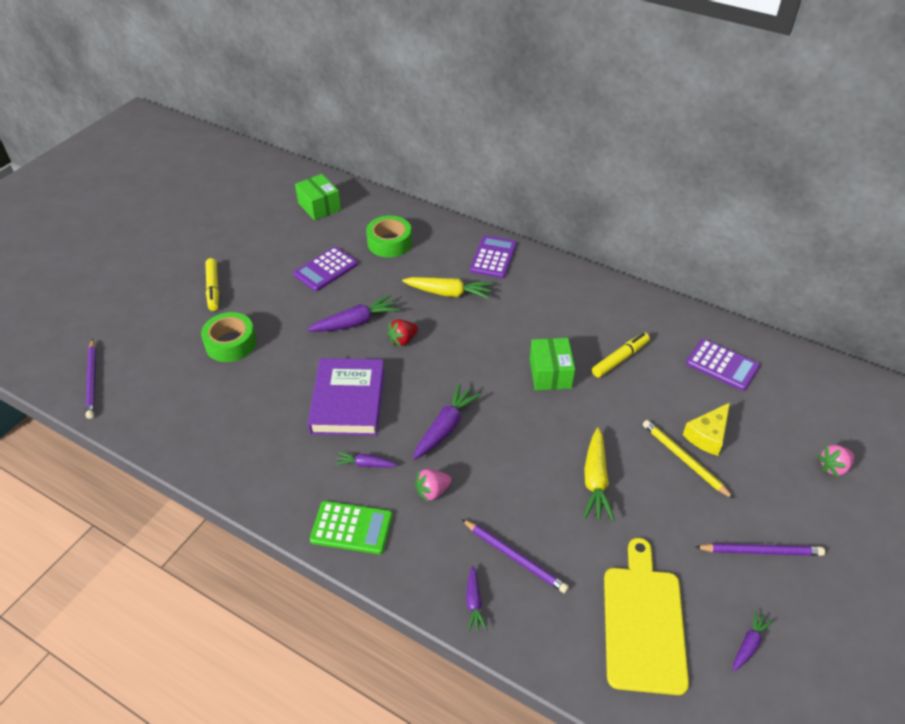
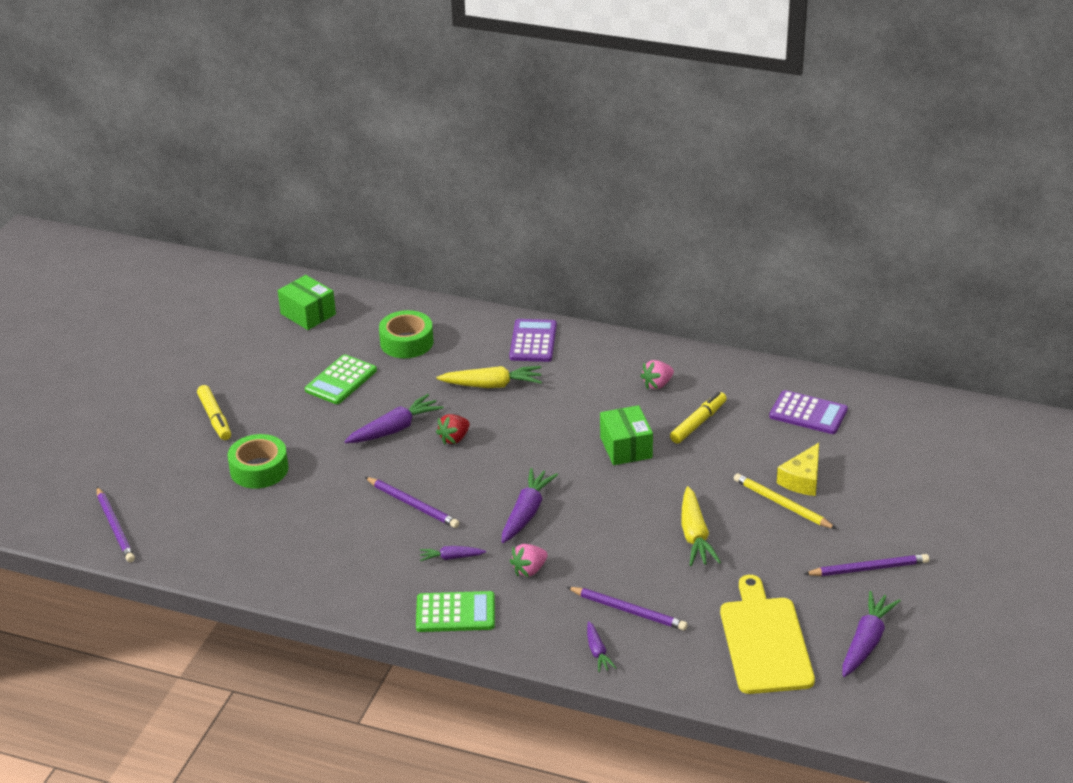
camera: 10 degrees left, 10 degrees down
(326, 269) = (341, 380): purple calculator -> green calculator
(348, 401) = (413, 504): purple book -> purple pencil
(749, 644) = (866, 641): purple carrot -> purple carrot, size x1.77
(833, 467) = (932, 488): pink strawberry -> pink strawberry (657, 384)

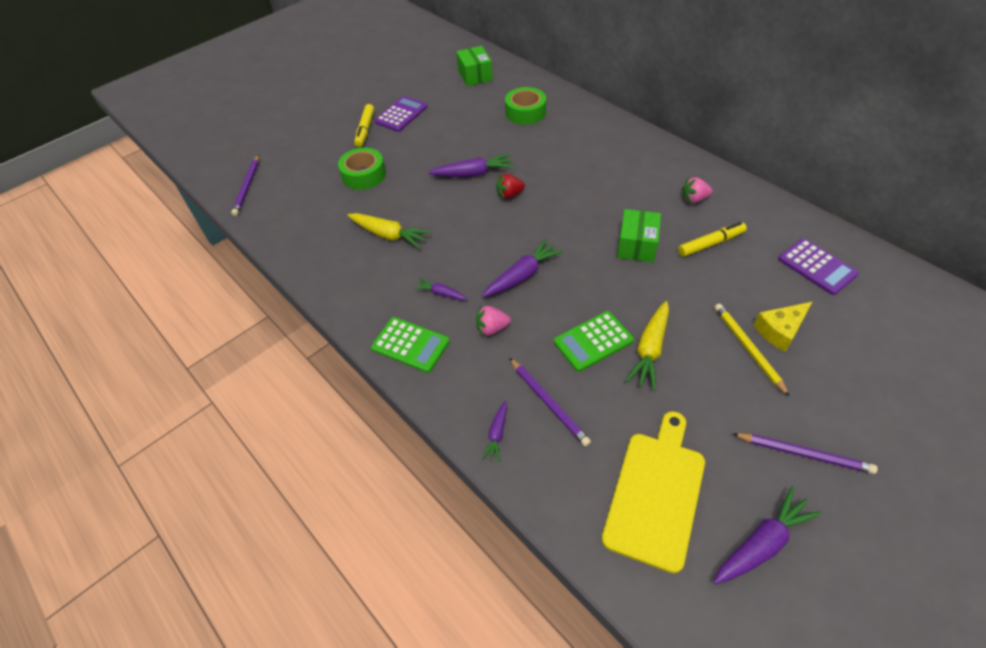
camera: 30 degrees right, 15 degrees up
(341, 380) = (463, 127): green calculator -> green calculator (593, 341)
(413, 504) = (444, 238): purple pencil -> none
(492, 385) = (564, 161): yellow carrot -> yellow carrot (389, 235)
(533, 341) = (616, 136): purple calculator -> purple calculator (401, 114)

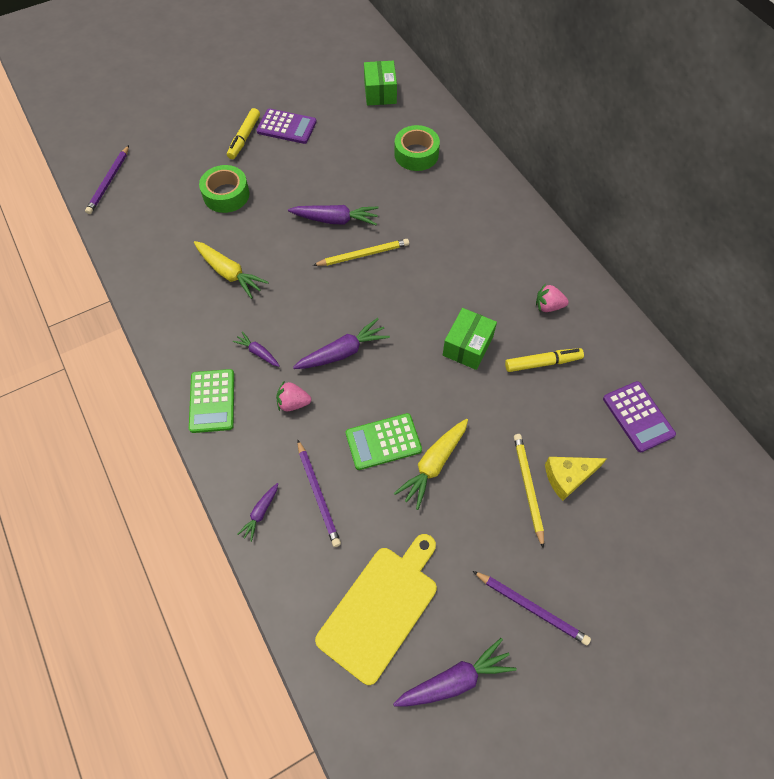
camera: 10 degrees right, 10 degrees up
(401, 114) = (286, 127): purple calculator -> purple calculator turned 60 degrees clockwise
(410, 345) = (212, 401): green calculator -> green calculator turned 45 degrees clockwise
(509, 195) = (363, 254): red strawberry -> yellow pencil

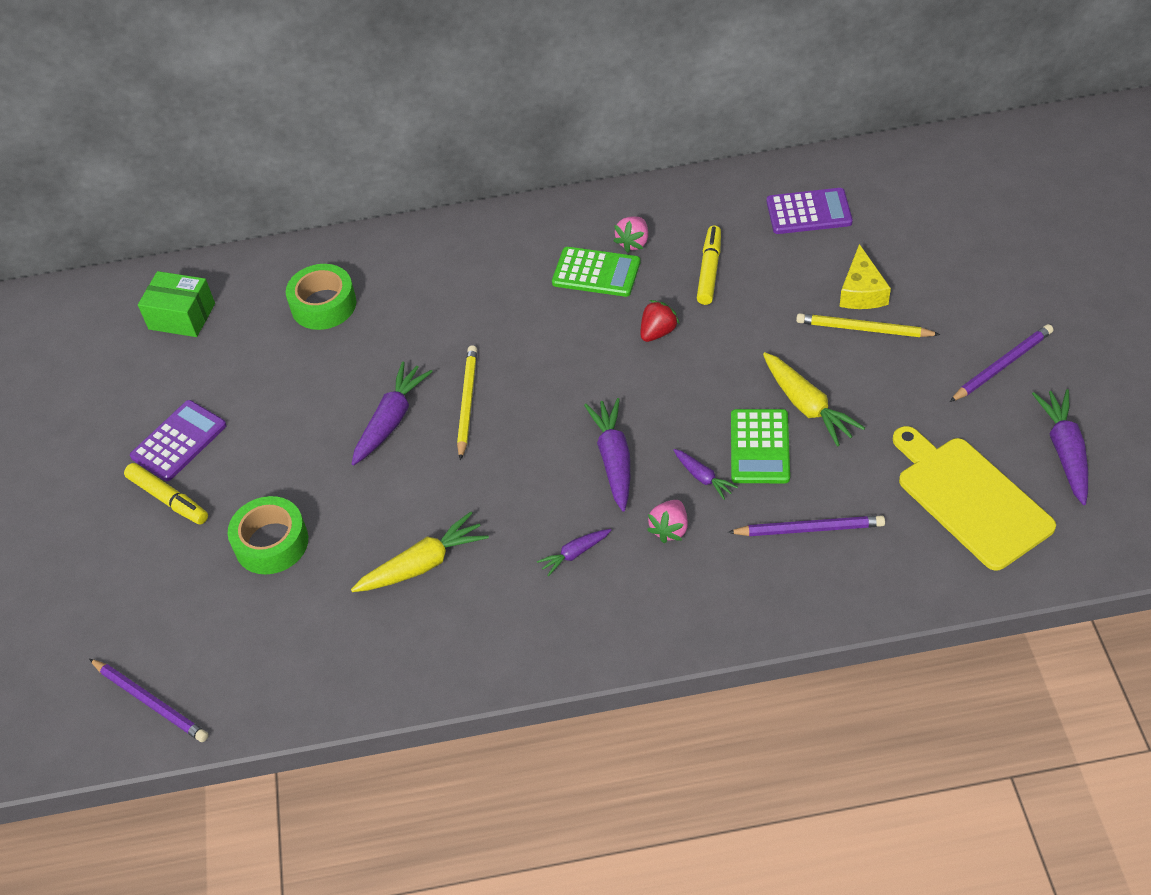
camera: 65 degrees left, 10 degrees down
(212, 401) = (631, 621): green calculator -> green calculator (596, 272)
(260, 513) = (816, 595): purple carrot -> purple carrot (703, 478)
(467, 346) = (658, 332): green box -> red strawberry

